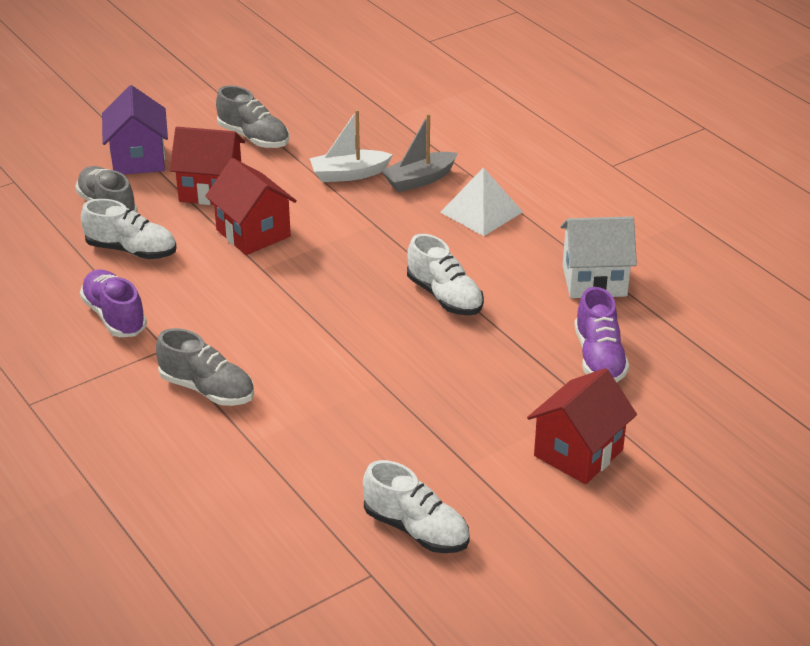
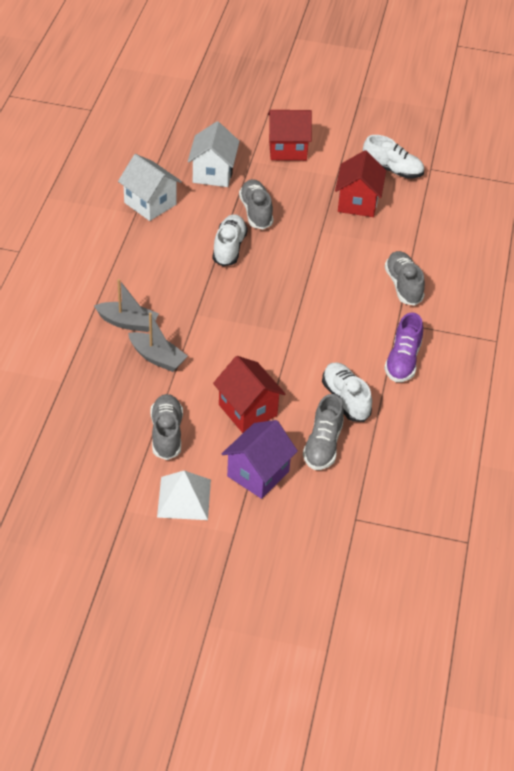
camera: 135 degrees left, 10 degrees up
(253, 233) = (266, 358): red house -> red house (358, 202)
(349, 174) = (157, 358): white boat -> grey boat
(416, 529) = (392, 170): white shoe -> white shoe turned 120 degrees clockwise
(481, 212) = (132, 277): white pyramid -> white pyramid (184, 498)
(482, 351) = (256, 212): none -> grey shoe
(599, 358) = (213, 173): purple shoe -> white house

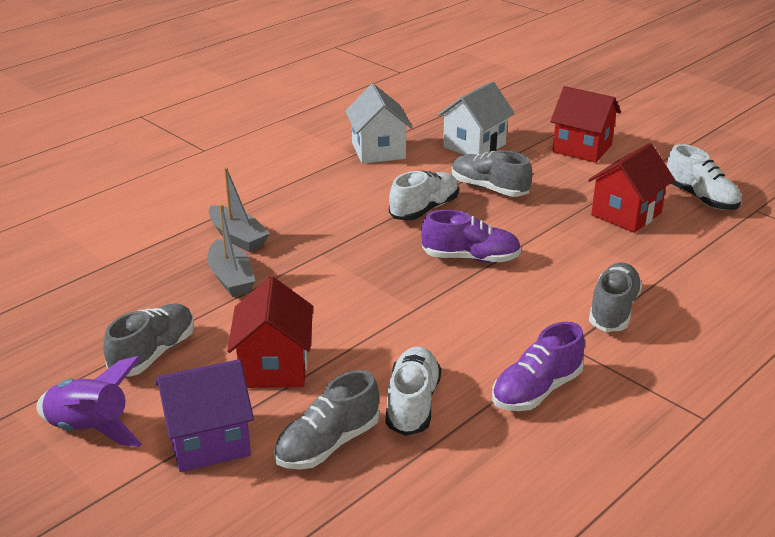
camera: 35 degrees right, 15 degrees down
(184, 498) = (91, 429): white pyramid -> purple rocket
(256, 212) = (489, 188): grey shoe -> grey shoe turned 75 degrees counterclockwise
(292, 278) = (470, 258): none -> purple shoe

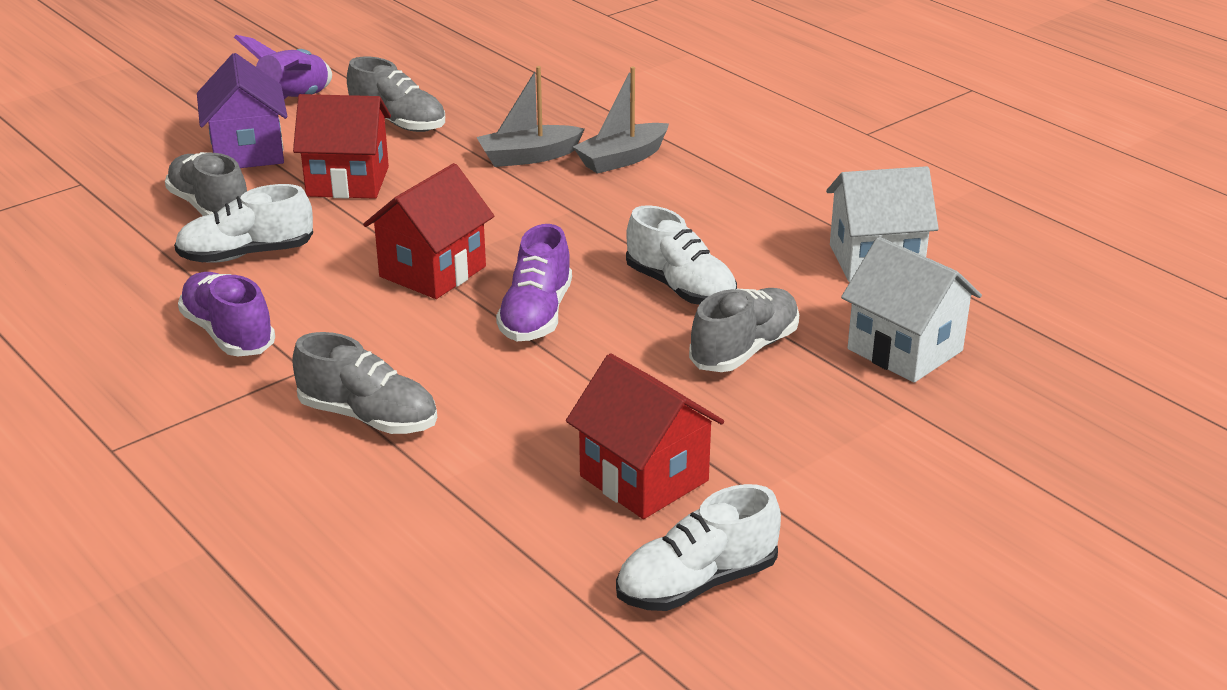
camera: 95 degrees right, 0 degrees up
(412, 404) = (246, 254): white shoe -> white shoe turned 150 degrees clockwise
(582, 148) = (906, 469): red house -> red house (432, 271)

